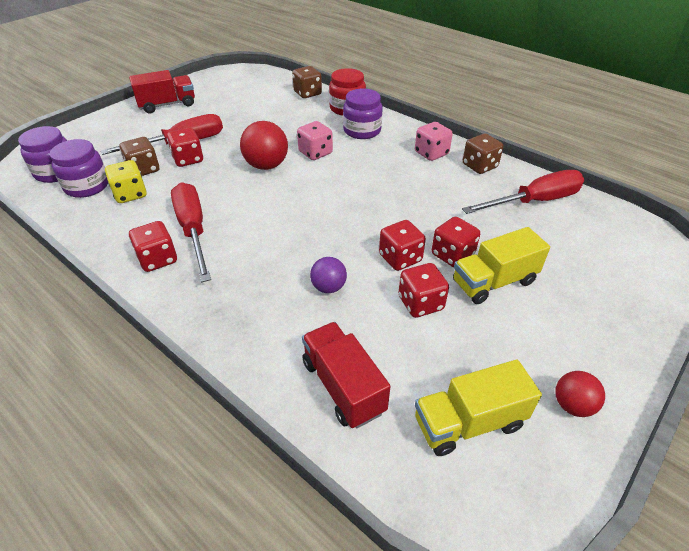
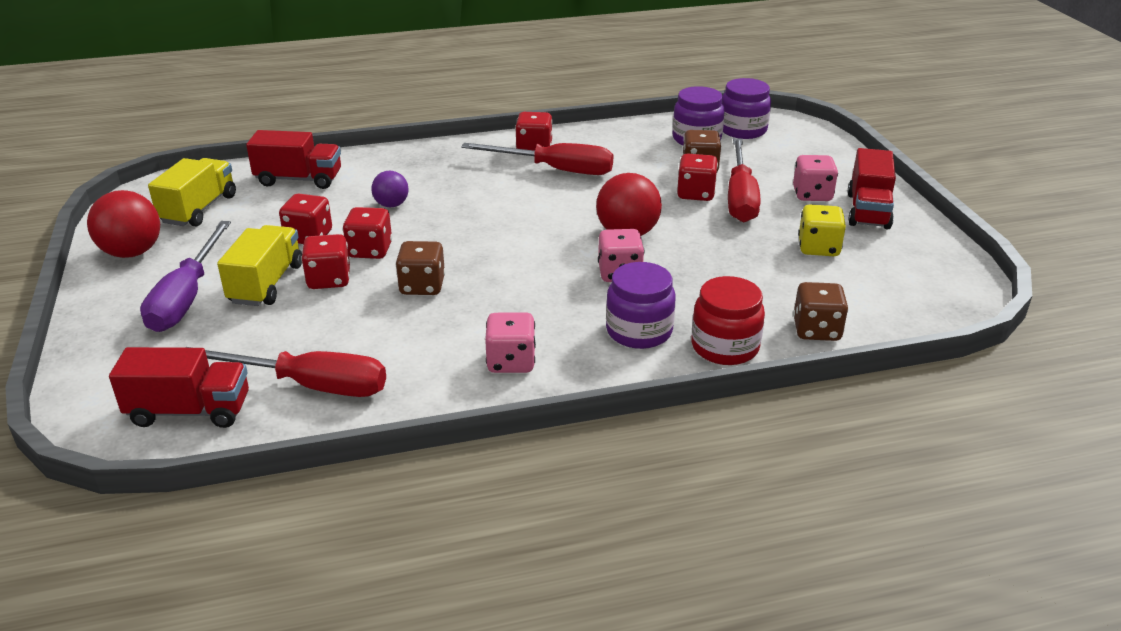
camera: 125 degrees right, 10 degrees down
(130, 194) = (656, 154): yellow dice -> yellow dice (818, 248)
(158, 123) = (812, 195): none -> pink dice
(479, 166) = (431, 387): brown dice -> brown dice (422, 286)
(534, 201) = (309, 385): red screwdriver -> red screwdriver turned 90 degrees counterclockwise
(558, 311) = (186, 297): none -> purple screwdriver
(572, 405) = (132, 252): red ball -> red ball, size x1.68
(609, 228) = (190, 411): none -> red truck

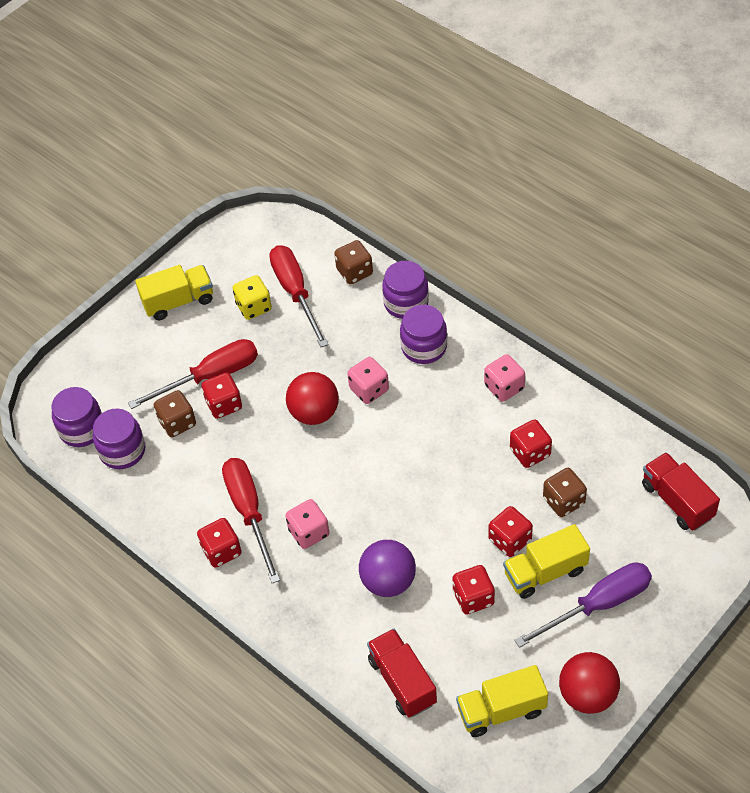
camera: 120 degrees left, 20 degrees up
(309, 385) = (608, 463): red screwdriver -> red screwdriver (295, 293)
(370, 250) = (457, 545): red dice -> red dice (530, 453)
(391, 205) = (388, 581): purple ball -> purple ball, size x1.68
(422, 286) = (471, 482): brown dice -> brown dice (563, 501)
(725, 347) = (406, 303): red jar -> purple jar
(812, 195) = (175, 339): pink dice -> pink dice (309, 532)
(868, 211) = (178, 301): red truck -> yellow truck

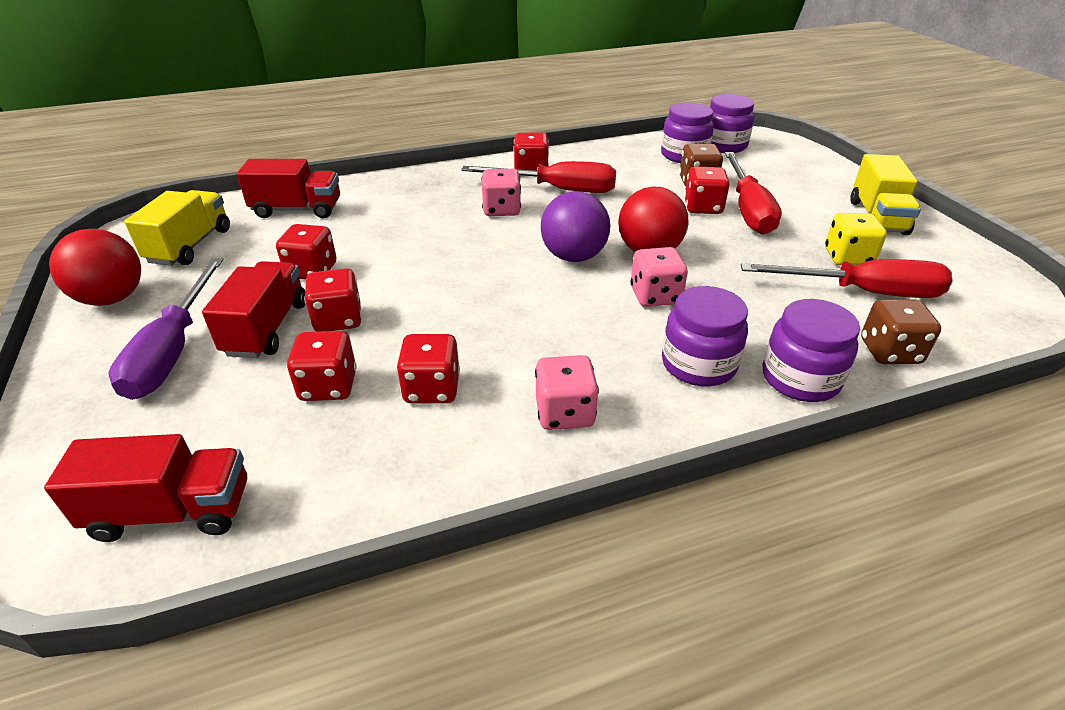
camera: 115 degrees right, 15 degrees down
(388, 581) = (397, 232): purple ball -> purple ball (573, 256)
(545, 572) = (267, 328): yellow truck -> red truck
(563, 501) = (328, 386): brown dice -> red dice

